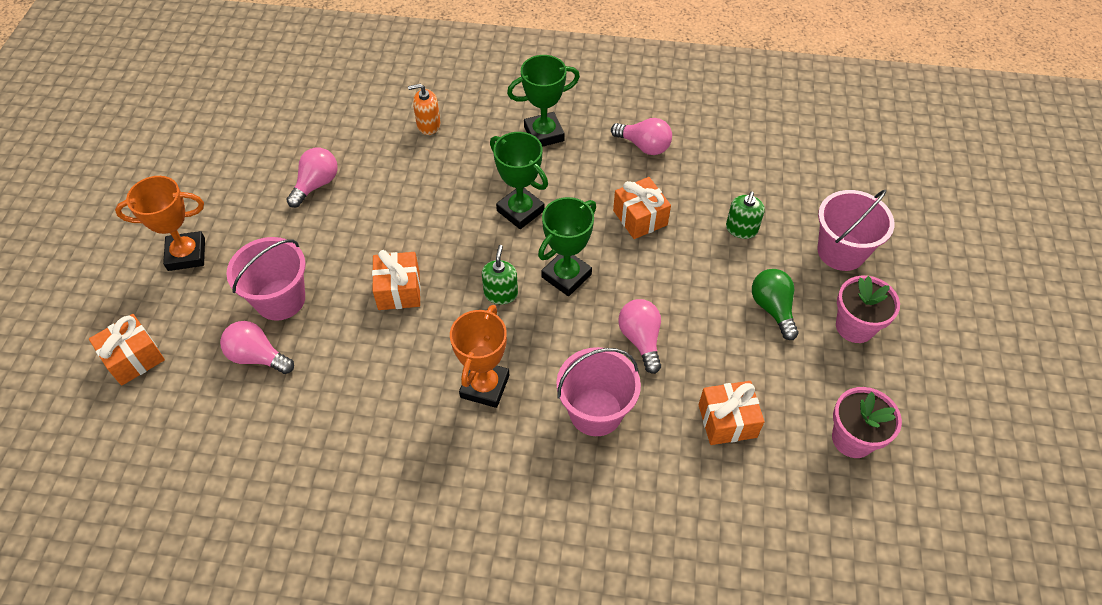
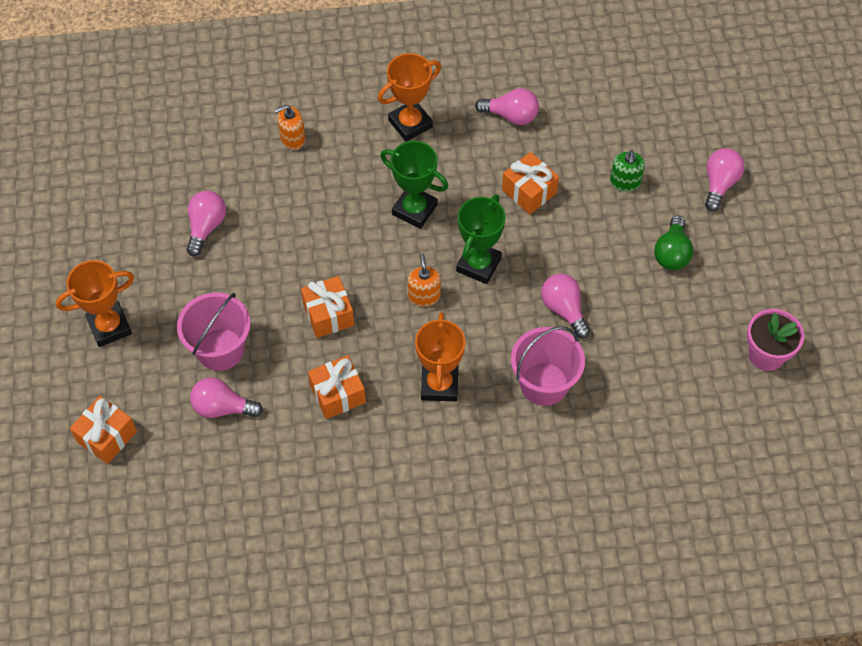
camera: 15 degrees left, 5 degrees up
(501, 293) = (424, 296): green soap dispenser -> orange soap dispenser
(544, 134) = (410, 124): green trophy -> orange trophy
(727, 421) = (658, 364): orange gift -> orange gift (338, 394)
(772, 308) = (672, 253): green light bulb -> green light bulb turned 135 degrees counterclockwise
(841, 251) = (719, 184): pink bucket -> pink light bulb
(855, 326) = (747, 253): pink flower pot -> none

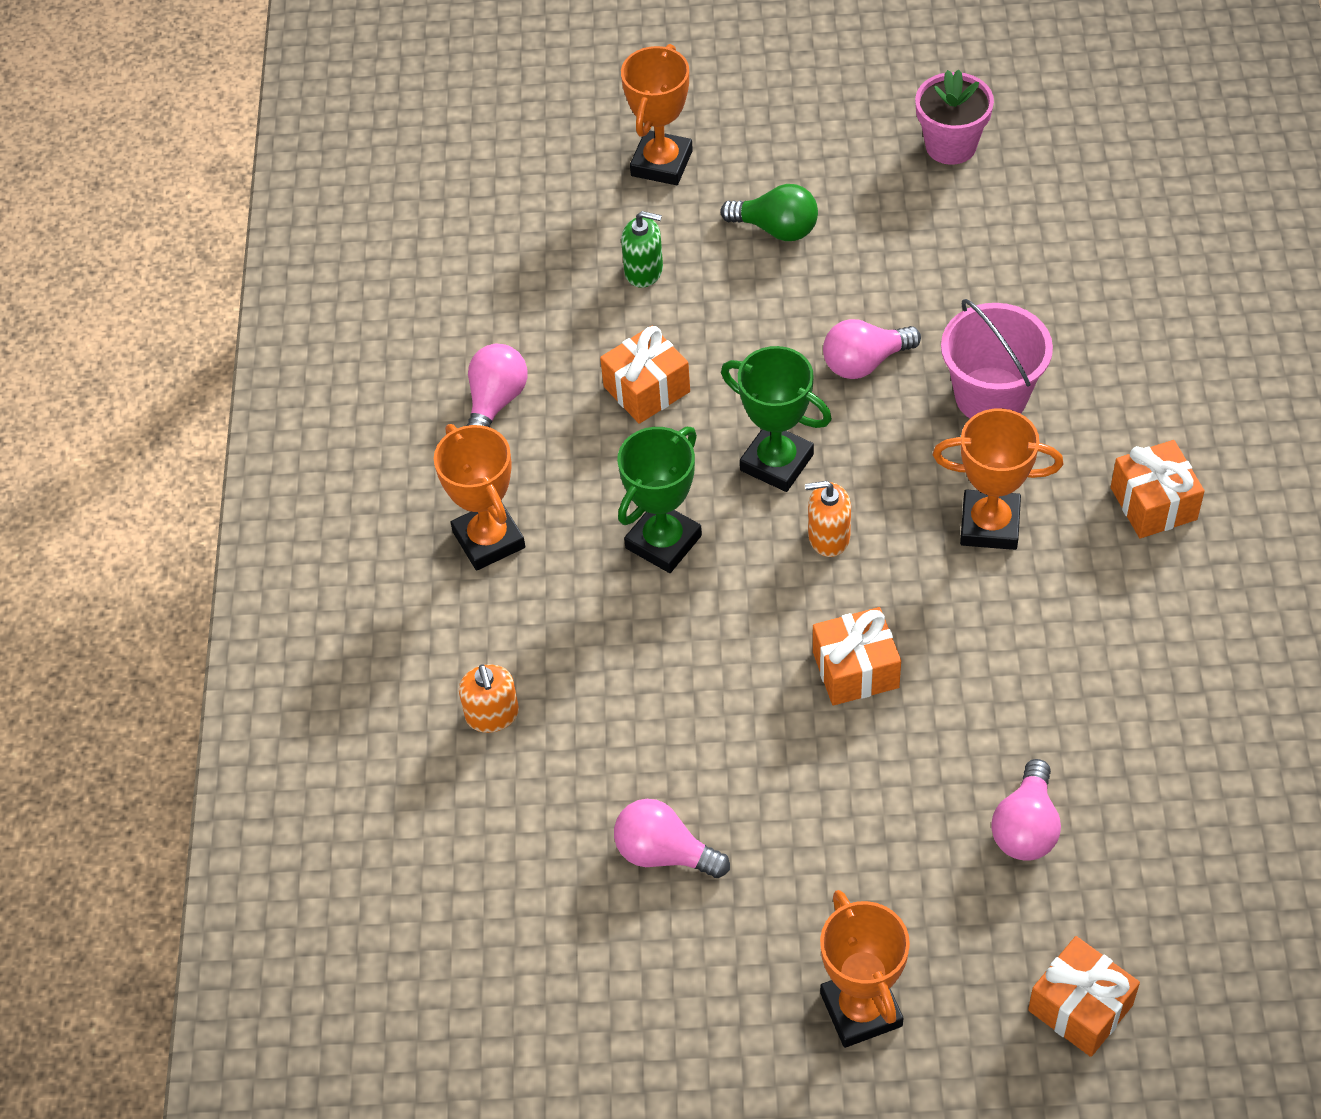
camera: 80 degrees left, 5 degrees down
(220, 349) = (915, 830): pink bucket -> none
(338, 394) = (1004, 661): orange gift -> orange gift (1153, 503)
(719, 184) = (661, 163): pink light bulb -> orange trophy

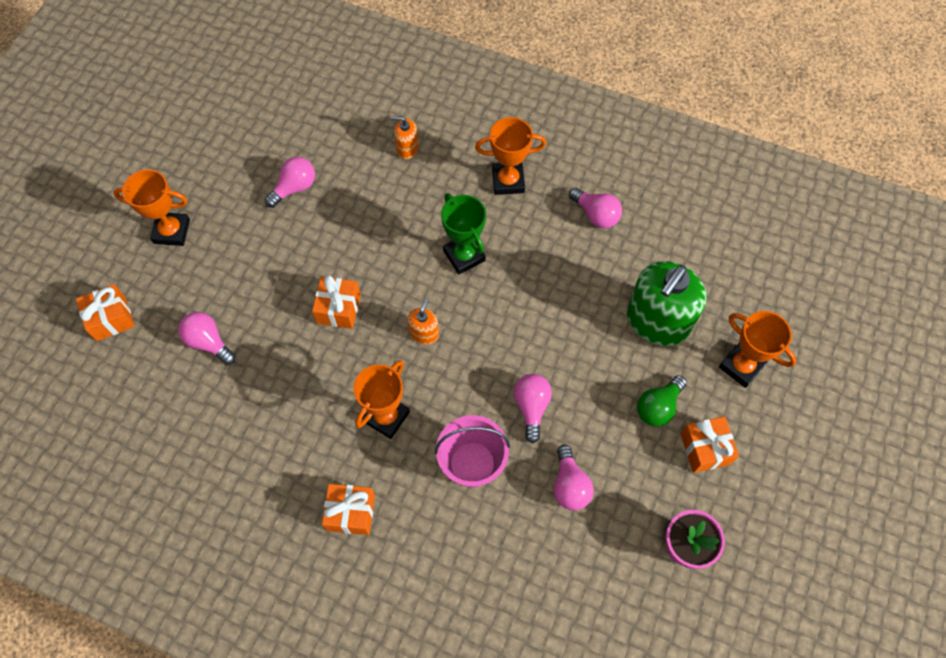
camera: 110 degrees right, 10 degrees up
(644, 270) = (657, 321): green soap dispenser -> green soap dispenser, size x2.21
(646, 389) = (568, 288): orange gift -> orange gift (705, 449)
(777, 462) = (485, 330): green trophy -> none
(949, 282) = (569, 485): none -> pink light bulb

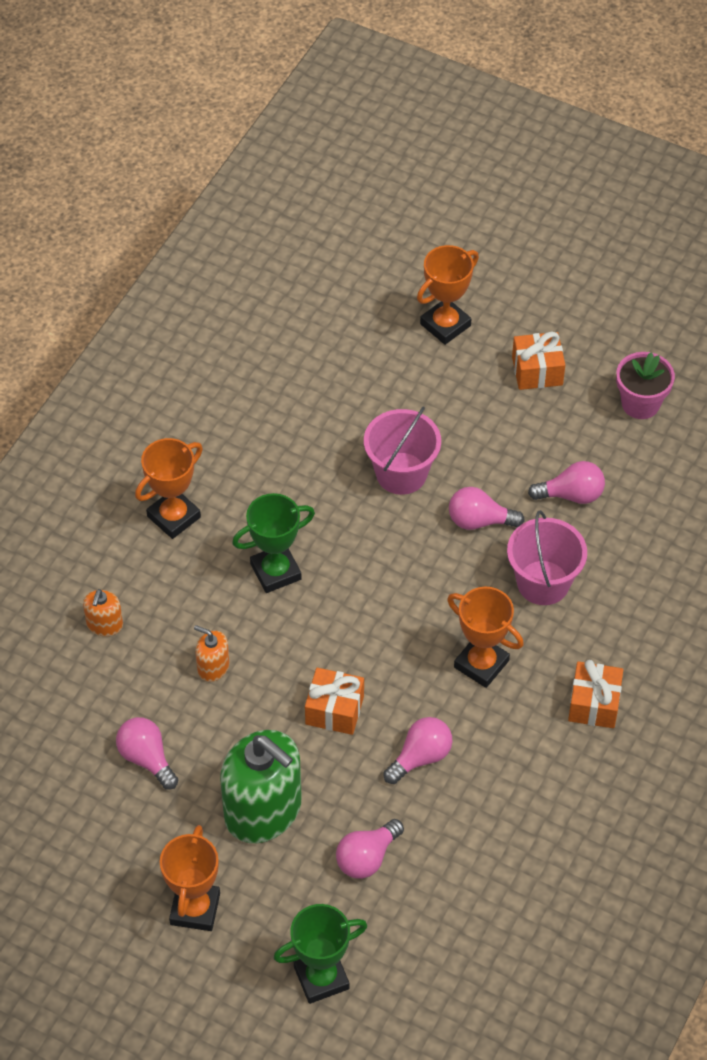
camera: 85 degrees left, 10 degrees down
(111, 319) = (321, 978): orange gift -> green trophy
(424, 333) = (377, 620): orange soap dispenser -> orange soap dispenser (213, 667)
(508, 181) = (174, 517): orange trophy -> orange trophy turned 45 degrees clockwise
(572, 341) = (401, 473): none -> pink bucket
(596, 215) = (236, 432): pink light bulb -> pink light bulb (420, 757)
(657, 321) = (384, 391): green soap dispenser -> green soap dispenser (263, 810)
(658, 407) = (487, 405): green light bulb -> none

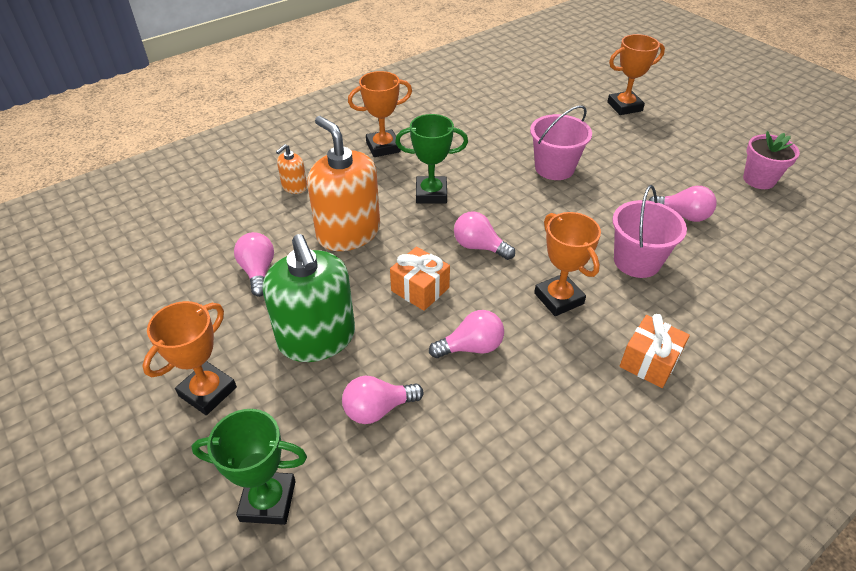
camera: 25 degrees right, 10 degrees down
(213, 667) = (348, 233): orange soap dispenser -> orange soap dispenser, size x2.21
(479, 521) = (601, 209): pink light bulb -> pink light bulb (479, 247)
(537, 371) = (682, 143): orange gift -> none

